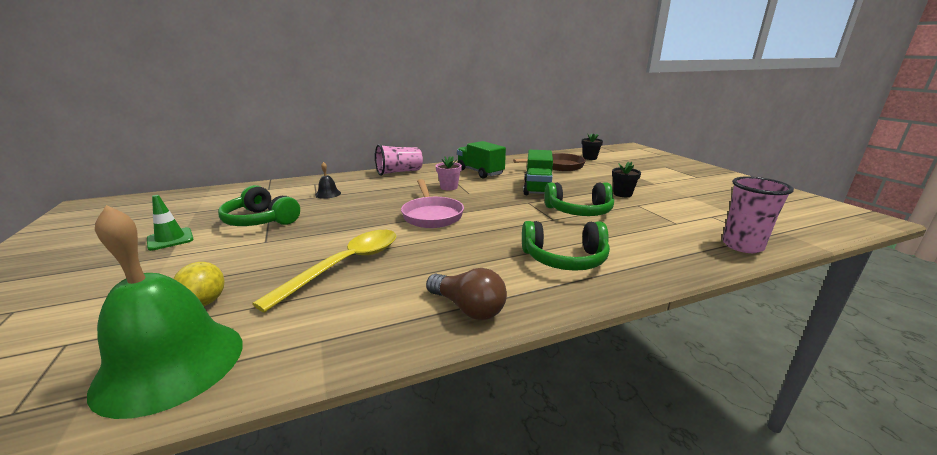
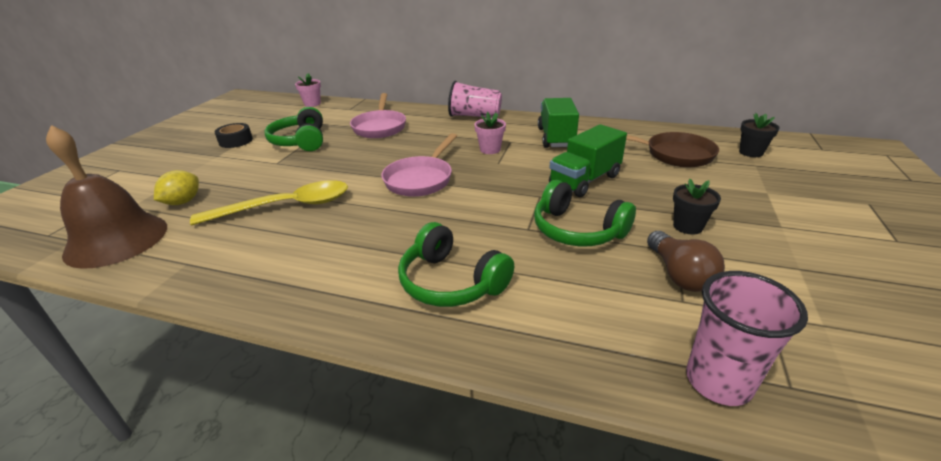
camera: 40 degrees right, 10 degrees up
(170, 239) = (236, 141): green traffic cone -> black tape
(171, 364) = (116, 240): green bell -> brown bell
(214, 193) = (312, 104): none -> pink flower pot
(328, 194) = (380, 127): black bell -> pink pan
(468, 308) = (294, 288): brown light bulb -> brown light bulb (679, 275)

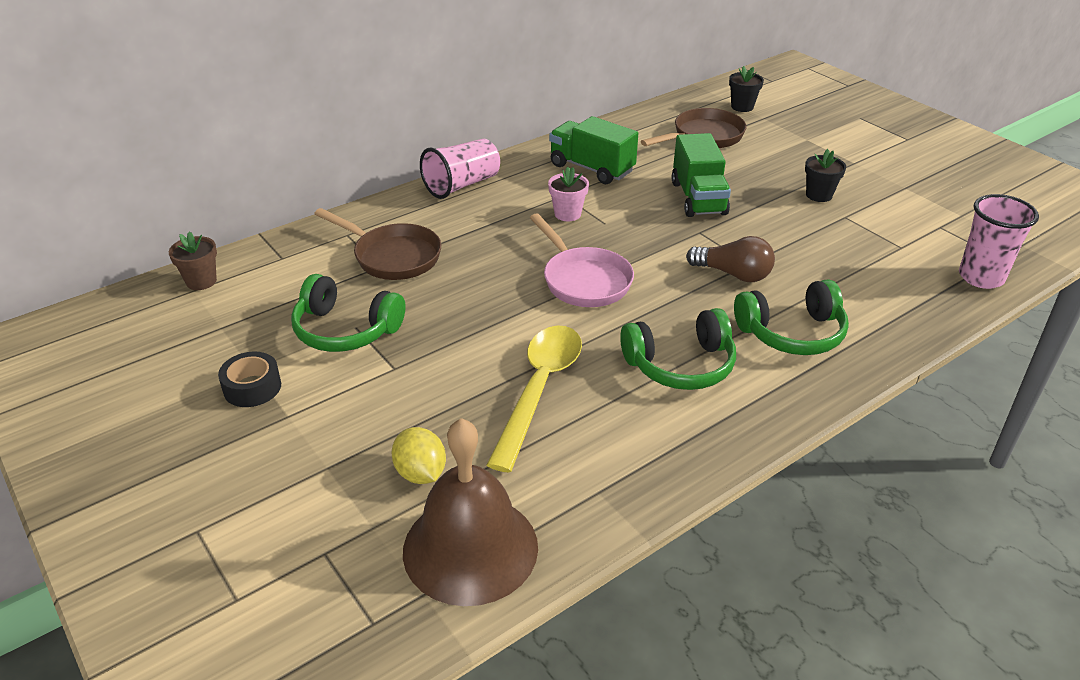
camera: 55 degrees left, 5 degrees up
(312, 104) = (201, 281): pink flower pot -> brown flower pot
(380, 127) = (392, 256): pink pan -> brown pan
(577, 230) = (775, 242): green headphones -> green headphones (681, 365)
(679, 275) = (873, 232): brown light bulb -> brown light bulb (733, 274)

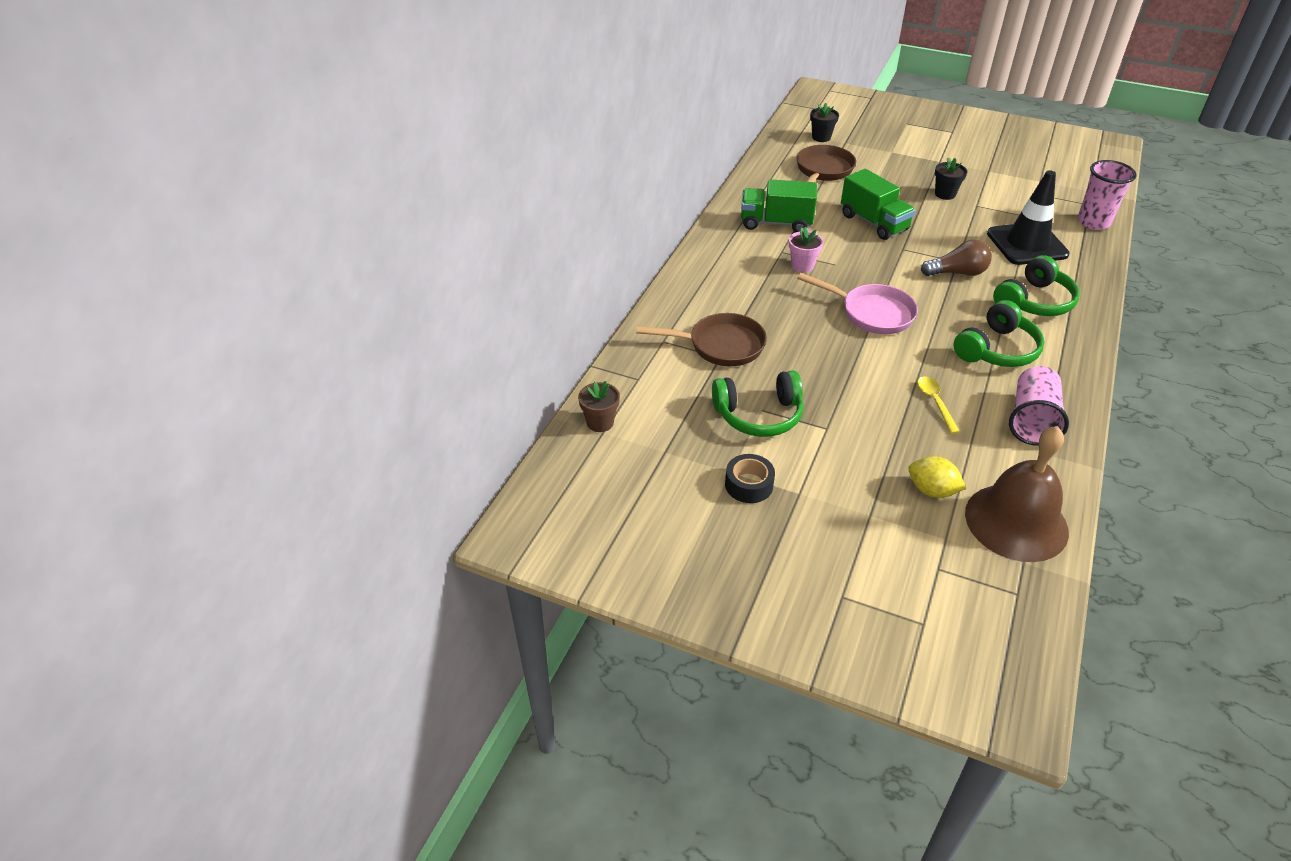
camera: 30 degrees left, 5 degrees up
(462, 185) = (699, 269): pink cup -> pink cup (1032, 420)
(539, 390) = (935, 402): yellow spoon -> yellow spoon, size x0.50
(859, 273) = (1027, 244): none -> black traffic cone

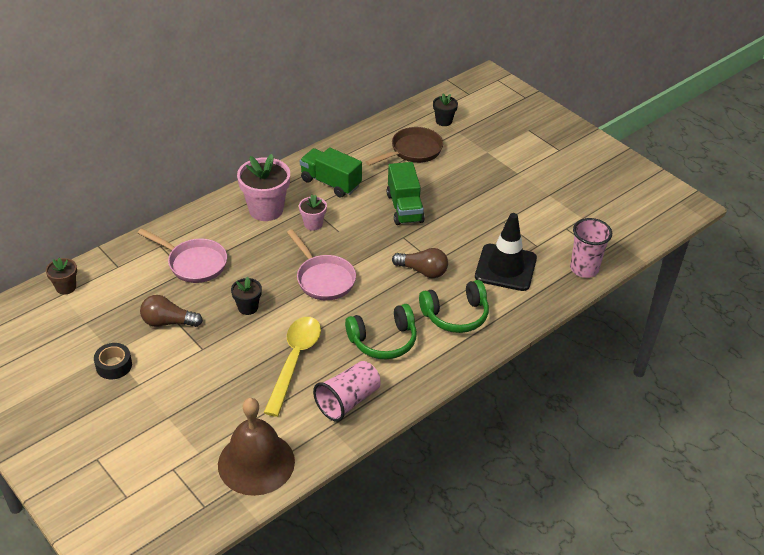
camera: 25 degrees right, 0 degrees up
(720, 345) = (194, 263): brown pan -> pink pan
(738, 268) = (266, 209): none -> pink flower pot
(759, 415) = (168, 322): green headphones -> brown light bulb
(932, 490) = (224, 419): yellow lemon -> none
(935, 402) = (294, 361): yellow spoon -> yellow spoon, size x2.01
(945, 194) = (488, 203): black flower pot -> black flower pot (248, 307)

